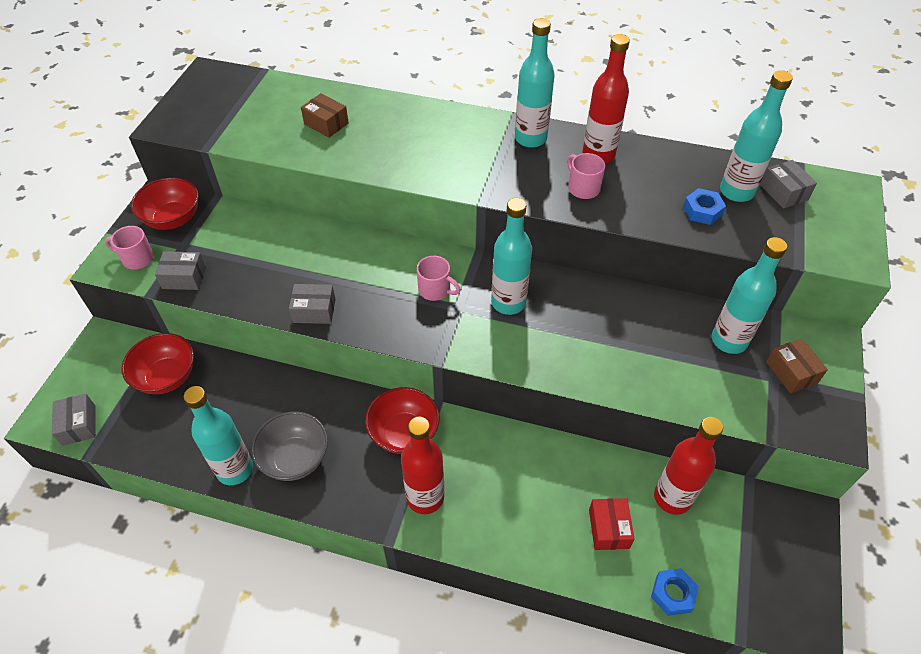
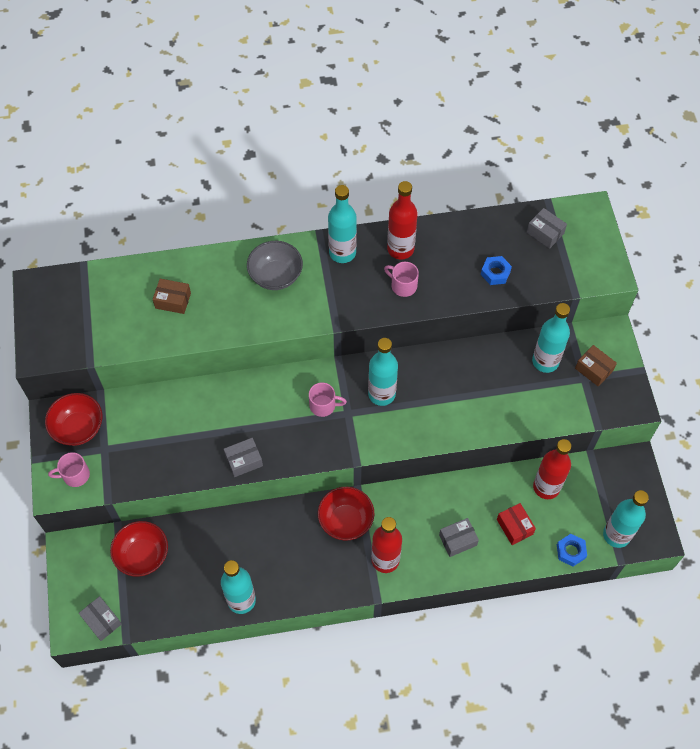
camera: 25 degrees left, 10 degrees up
(184, 278) = (125, 475): grey box -> grey box (458, 540)
(295, 458) = (279, 573): grey bowl -> grey bowl (276, 276)
(736, 192) = (512, 245): turquoise bottle -> turquoise bottle (616, 535)

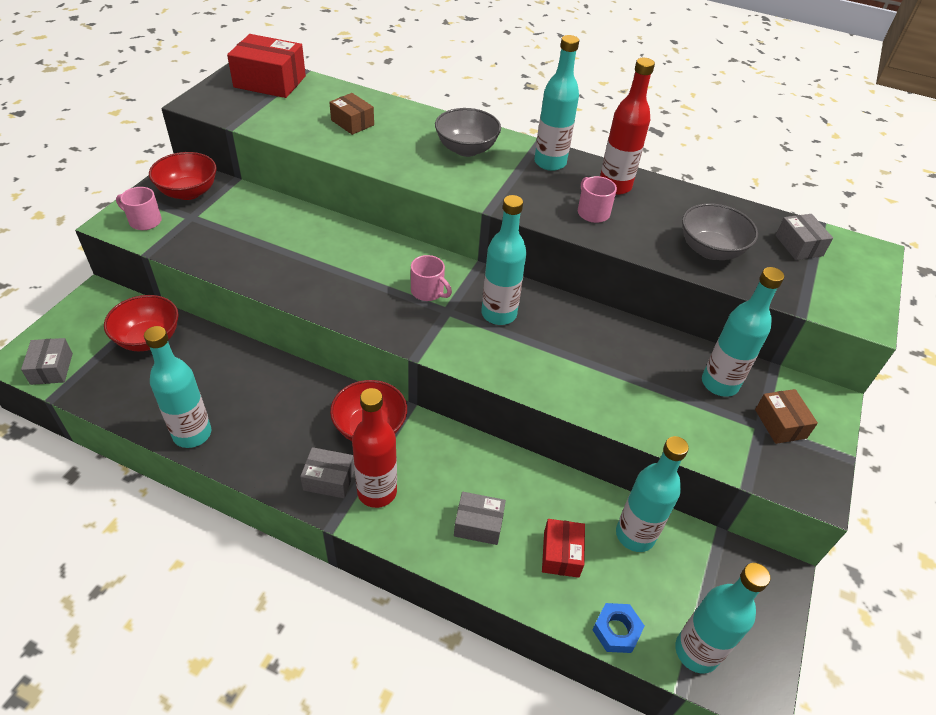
camera: 30 degrees right, 15 degrees down
(69, 295) = (270, 82): none -> red box
(244, 461) = (303, 292): grey box -> grey box (329, 479)
(495, 273) = (710, 250): blue nut -> grey bowl
(546, 487) = (635, 535): red bottle -> turquoise bottle

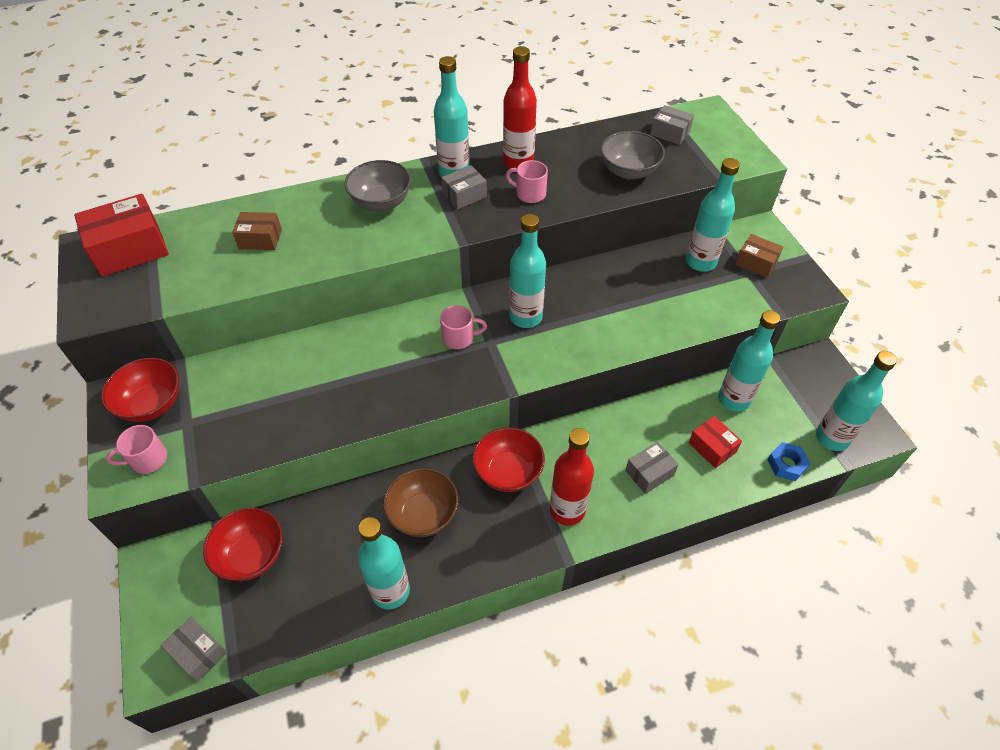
camera: 40 degrees left, 5 degrees up
(276, 404) = (423, 514): none -> brown bowl
(329, 479) = (527, 531): grey box -> grey box (464, 195)

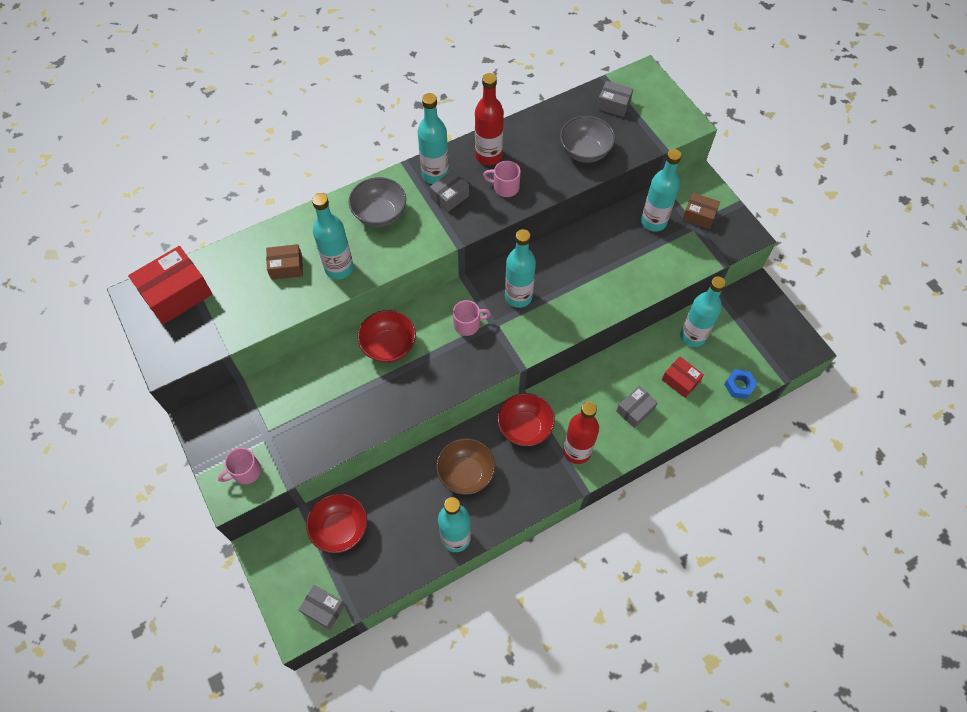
camera: 10 degrees left, 10 degrees up
(152, 404) = (231, 424): red bowl -> red bowl (389, 346)
(832, 438) = (771, 357): turquoise bottle -> turquoise bottle (339, 268)

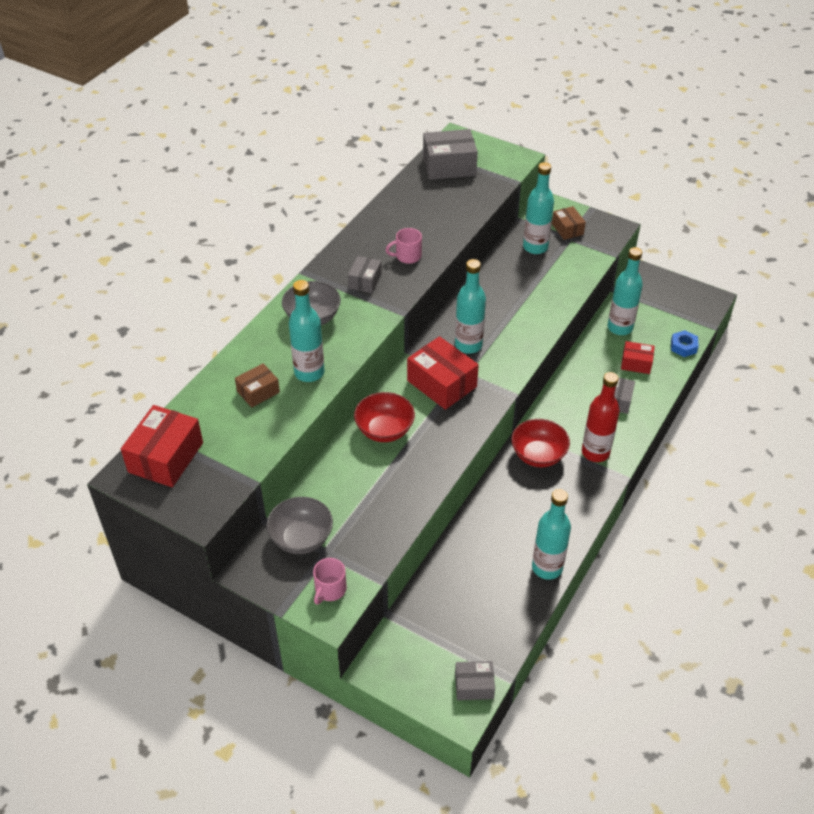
camera: 30 degrees left, 15 degrees down
(340, 529) = (438, 613): red bowl -> none
(435, 175) = (338, 270): turquoise bottle -> none
(466, 473) = (516, 514): brown bowl -> none
(468, 324) = (441, 384): pink mug -> red box
(488, 156) = (374, 239): red bottle -> none
(585, 151) = (453, 206): grey bowl -> grey bowl (301, 538)
(613, 105) = (449, 166): grey box -> grey box, size x1.75
(699, 216) = (567, 229): brown box -> brown box turned 75 degrees clockwise

